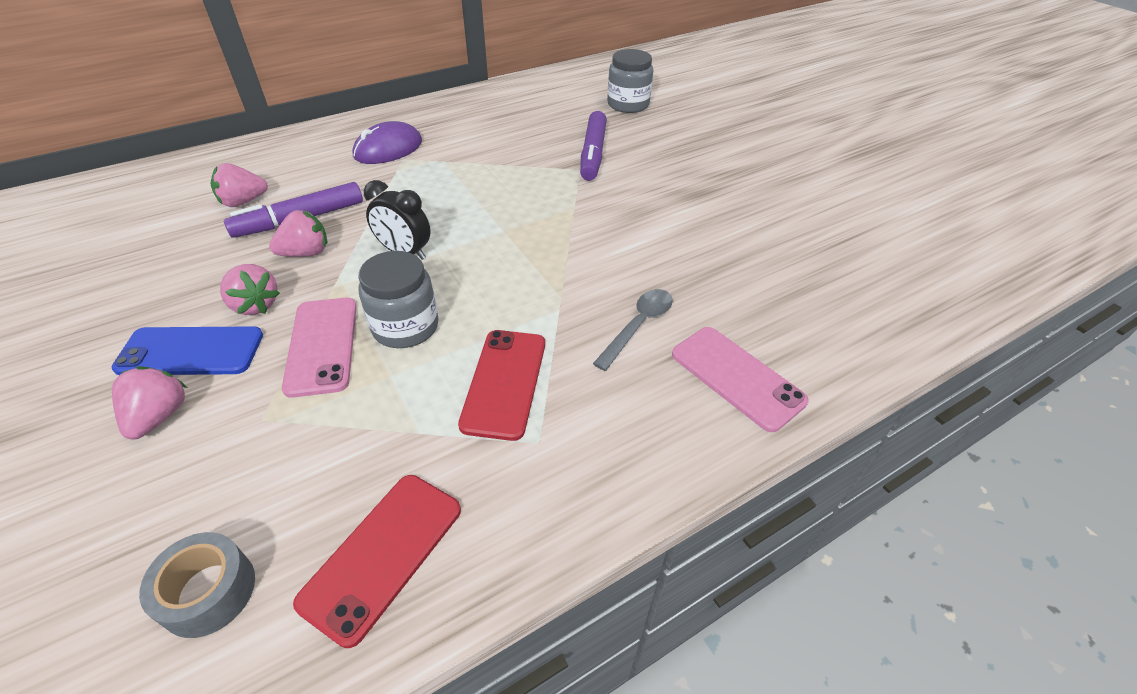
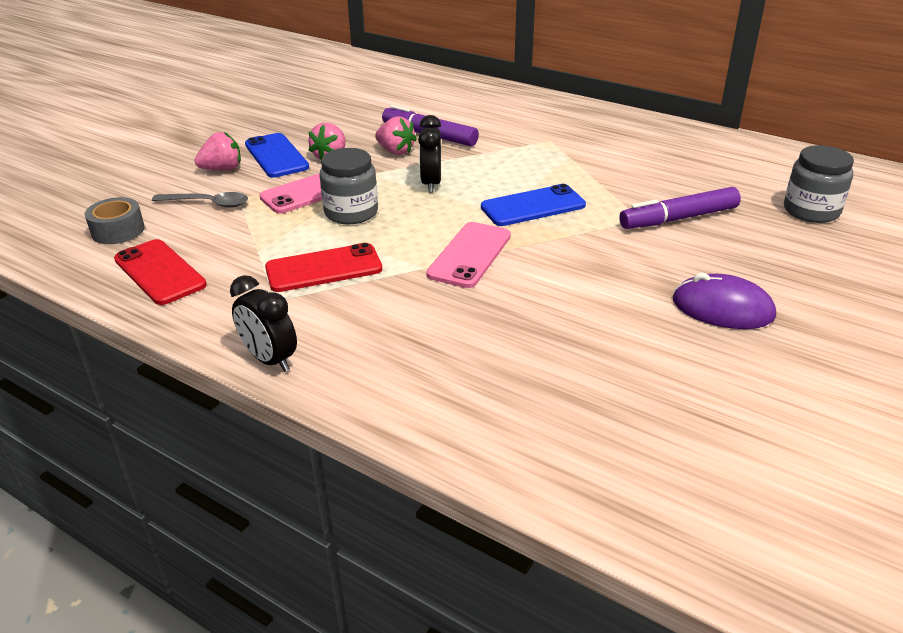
camera: 65 degrees right, 10 degrees down
(243, 202) = (428, 111): pink strawberry -> none
(383, 554) = (159, 272): red phone -> red phone turned 45 degrees clockwise
(388, 149) = (556, 130): purple mouse -> purple mouse (722, 308)
(509, 210) = (533, 206): none -> blue phone
(638, 326) = (435, 311): grey spoon -> grey spoon (208, 203)
(652, 477) = (270, 360): none -> black clock
(737, 377) = (410, 381): pink phone -> pink phone (470, 255)

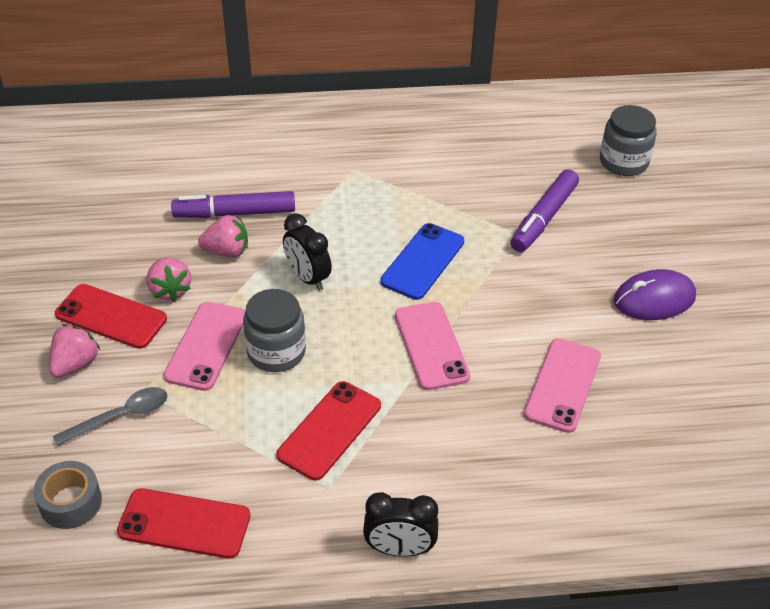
camera: 40 degrees left, 10 degrees up
(276, 156) = (111, 317): blue phone -> red phone
(550, 326) = (563, 385): none -> pink phone

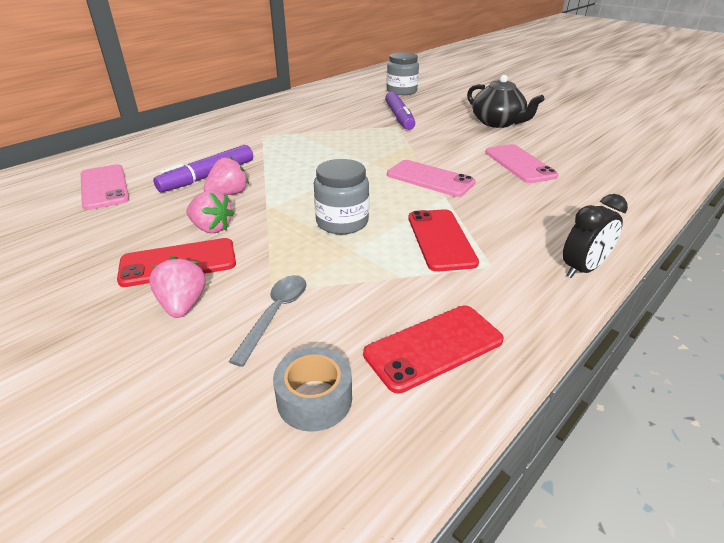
camera: 40 degrees left, 10 degrees down
(206, 346) = (286, 242): pink phone -> pink phone (104, 187)
(307, 278) = (307, 183): black clock -> none
(422, 261) = (365, 152): blue phone -> none
(654, 299) = (498, 123): purple mouse -> black teapot

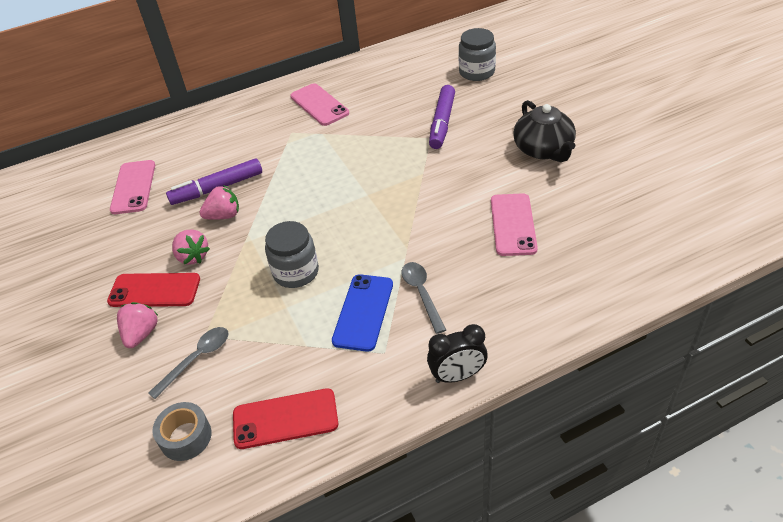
camera: 25 degrees right, 10 degrees up
(430, 179) = (408, 230): pink phone -> pink phone (319, 105)
(440, 239) = (363, 312): red phone -> blue phone
(486, 217) = (422, 294): none -> grey spoon

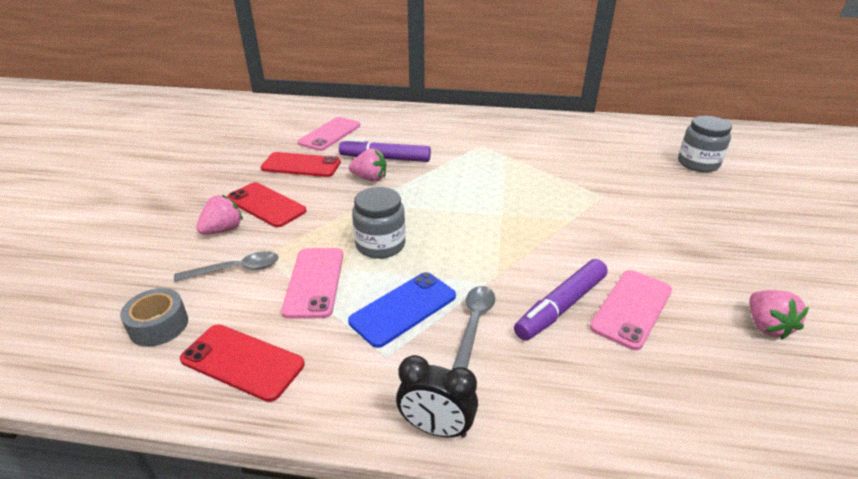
camera: 30 degrees right, 10 degrees down
(142, 234) = (301, 165): none -> red phone
(193, 256) = (317, 195): pink strawberry -> pink strawberry (766, 326)
(319, 105) = (523, 135): pink phone -> pink phone (314, 282)
(442, 123) = (626, 189): purple marker -> purple marker (561, 306)
(544, 150) = (725, 255): black teapot -> none

